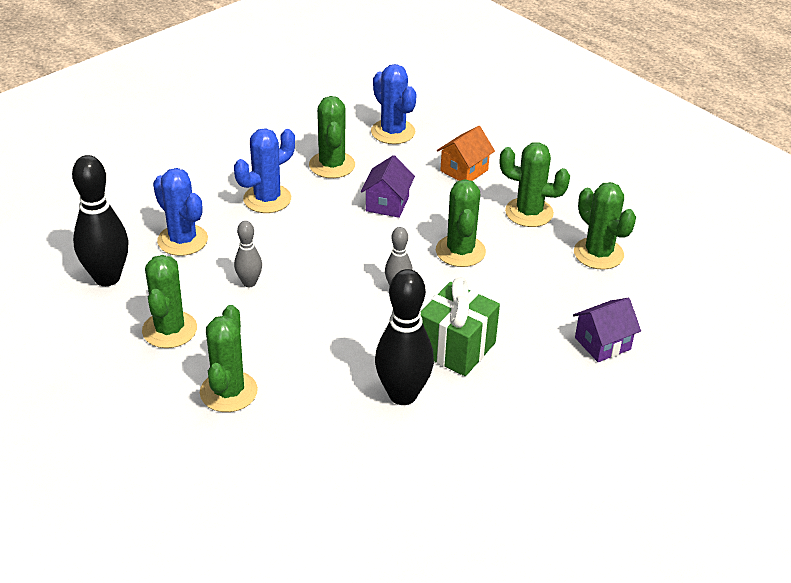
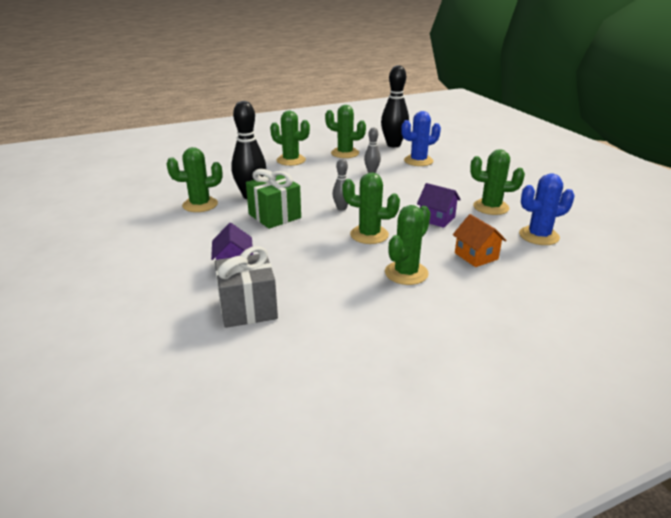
camera: 110 degrees right, 10 degrees down
(267, 199) = (453, 184): blue cactus -> none
(598, 254) = (335, 293): green cactus -> green cactus (200, 205)
(667, 307) = (248, 308): none -> grey gift

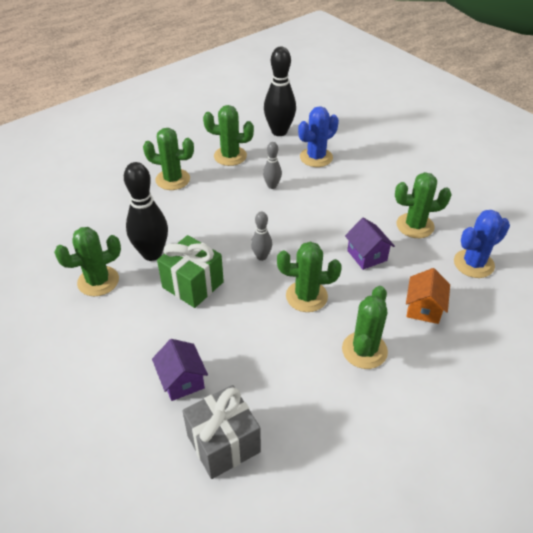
camera: 15 degrees left, 15 degrees up
(437, 219) = (367, 255): purple house -> purple house turned 45 degrees clockwise
(476, 256) = (423, 308): orange house -> orange house turned 60 degrees clockwise

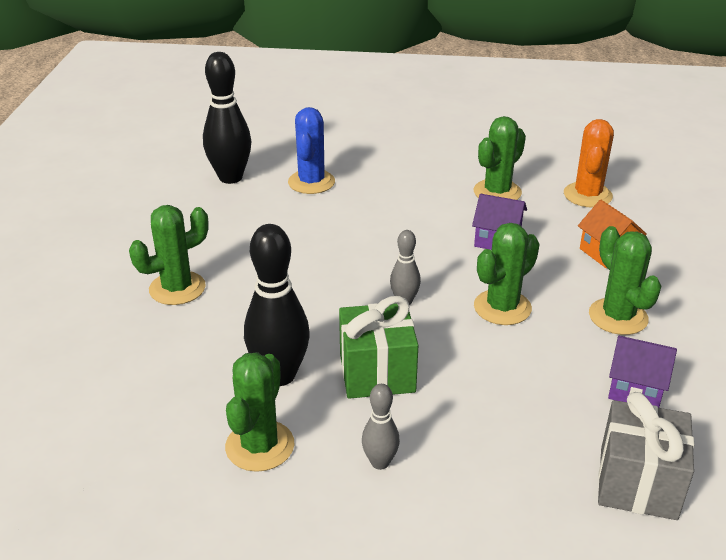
camera: 45 degrees left, 10 degrees down
(182, 380) = (513, 464): purple house -> purple house (635, 389)
(230, 156) = (211, 228): green cactus -> none
(272, 186) = (307, 232): grey bowling pin -> grey bowling pin (380, 462)
(473, 264) = (587, 195): blue cactus -> orange cactus

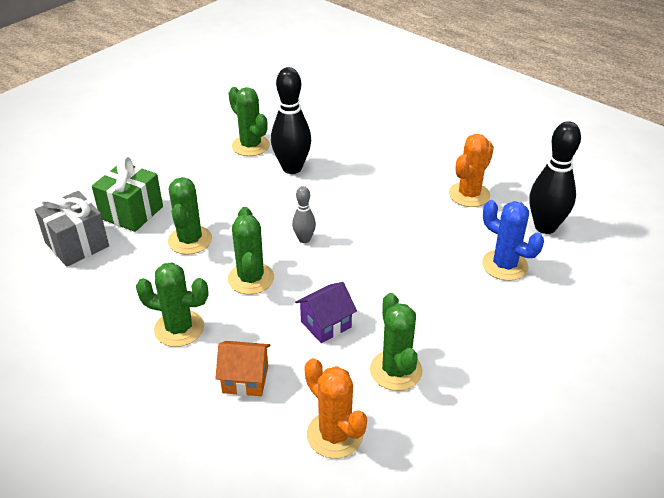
camera: 125 degrees right, 5 degrees up
(177, 288) = (409, 160): green cactus -> green cactus (190, 240)
(214, 229) = (469, 195): none -> orange cactus
(377, 373) = (255, 199): green gift -> green gift (131, 212)
(380, 462) = (197, 173): grey bowling pin -> none
(635, 389) = (122, 289): purple house -> none

